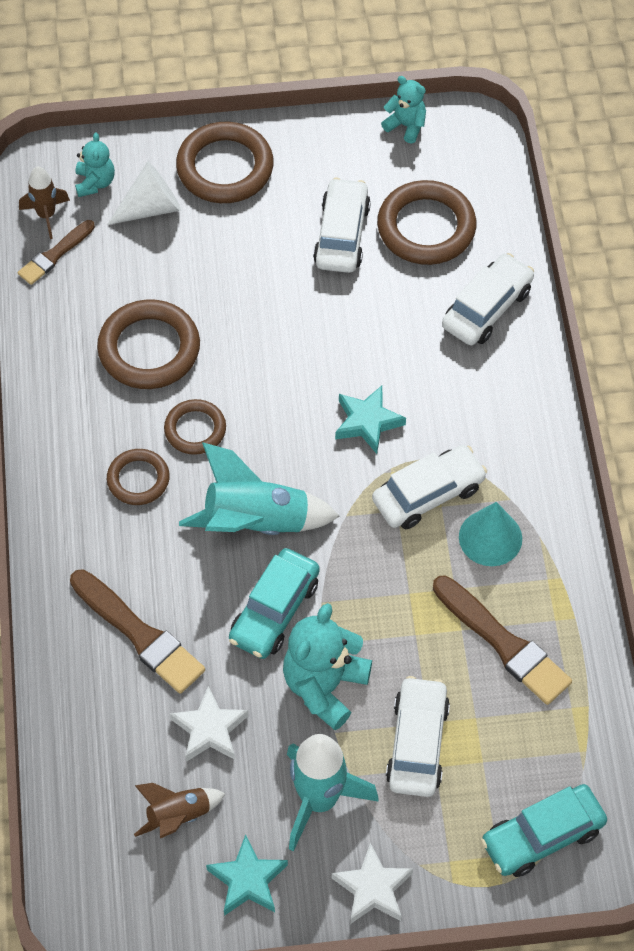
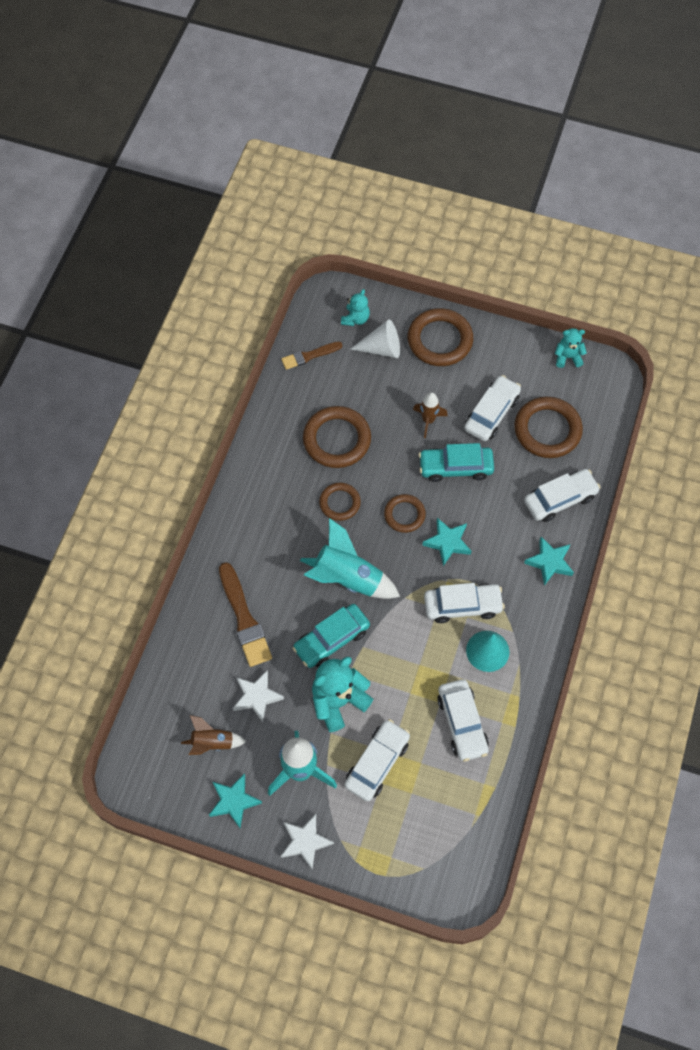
camera: 25 degrees right, 5 degrees up
(46, 215) = (316, 328): brown rocket -> brown rocket (428, 420)
(138, 479) = (290, 520): brown ring -> brown ring (404, 515)
(406, 126) = (567, 357): turquoise teddy bear -> turquoise teddy bear turned 60 degrees counterclockwise
(503, 643) = (462, 723): brown brush -> white car
(514, 393) = (549, 562): none -> turquoise star
(542, 836) = (425, 857): turquoise car -> turquoise car (455, 467)

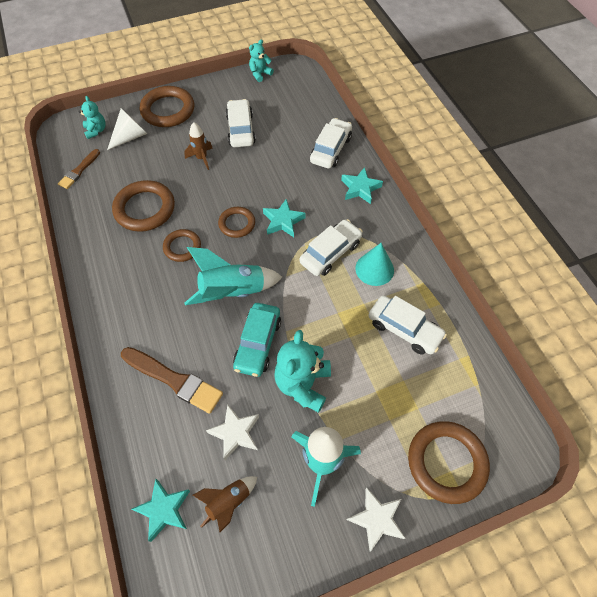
camera: 40 degrees left, 5 degrees down
(234, 801) = (289, 538): turquoise star -> turquoise star (164, 510)
(377, 763) = (373, 407): white car -> none
(455, 467) = (246, 173): turquoise car -> none
(547, 430) = (285, 118): brown ring -> brown ring (446, 462)

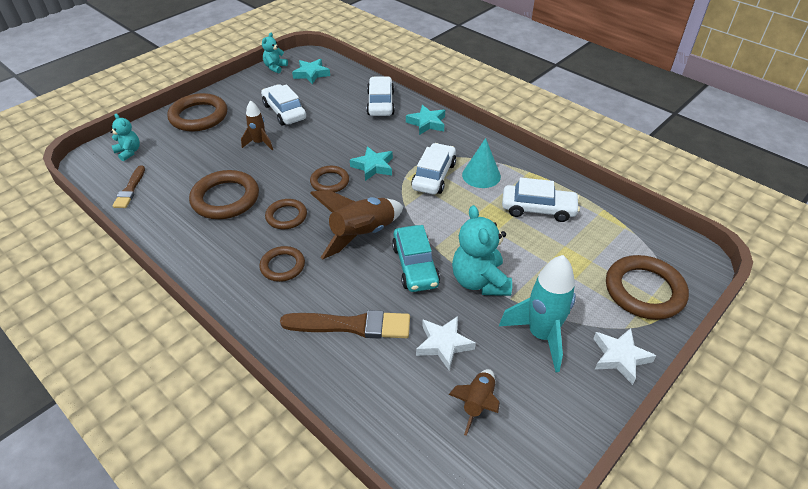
camera: 25 degrees left, 15 degrees down
(130, 137) = (171, 147): white cone -> none
(153, 297) = (282, 266): none -> brown ring
(164, 510) = (417, 439): turquoise star -> turquoise star (311, 74)
(232, 292) = (362, 235): turquoise rocket -> brown rocket

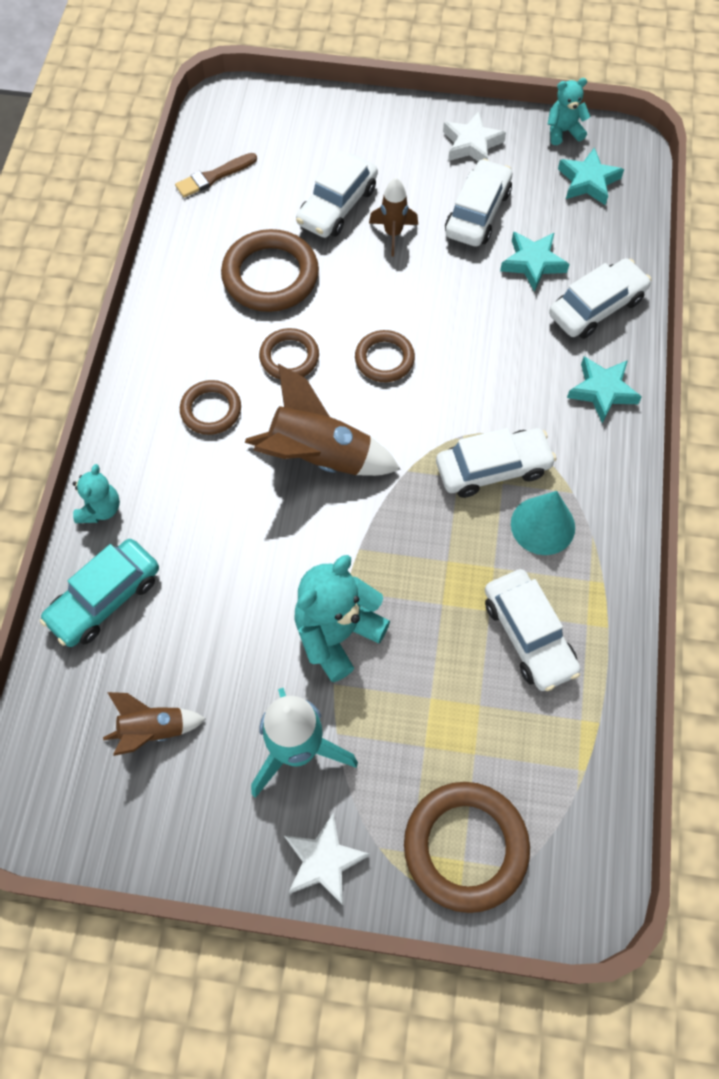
camera: 55 degrees right, 20 degrees up
(129, 152) = (269, 124): turquoise teddy bear -> turquoise teddy bear (100, 509)
(199, 116) = (388, 134): brown ring -> none
(216, 153) = (337, 206): none -> white car
(352, 325) = (175, 537): brown brush -> none
(373, 166) = (453, 387): turquoise star -> turquoise star (533, 263)
(415, 266) = (311, 546): turquoise car -> turquoise car (105, 598)
(444, 344) = (212, 648): white star -> white star (471, 144)

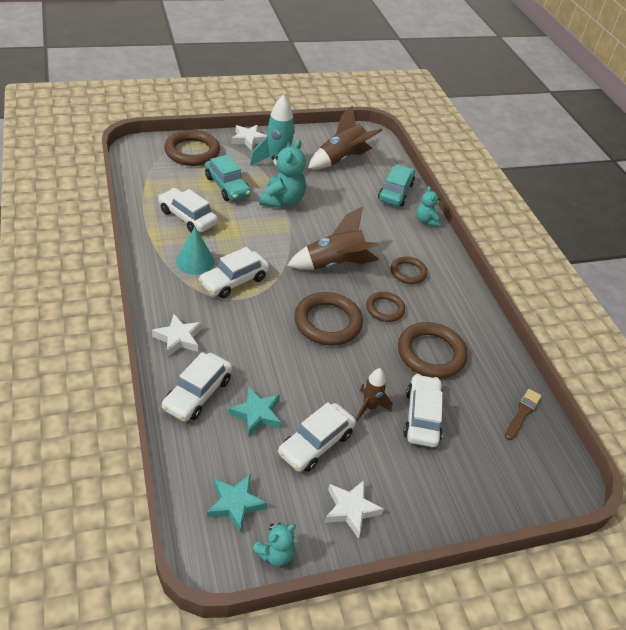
camera: 150 degrees right, 20 degrees down
(153, 729) = (341, 160): brown rocket -> brown rocket, size x1.73
(384, 359) = (327, 322): brown ring -> brown ring, size x1.69
(428, 705) = (227, 186): none -> turquoise car
(477, 213) = (316, 443): white car -> white car turned 45 degrees clockwise
(602, 391) = (178, 338): turquoise star -> white star

